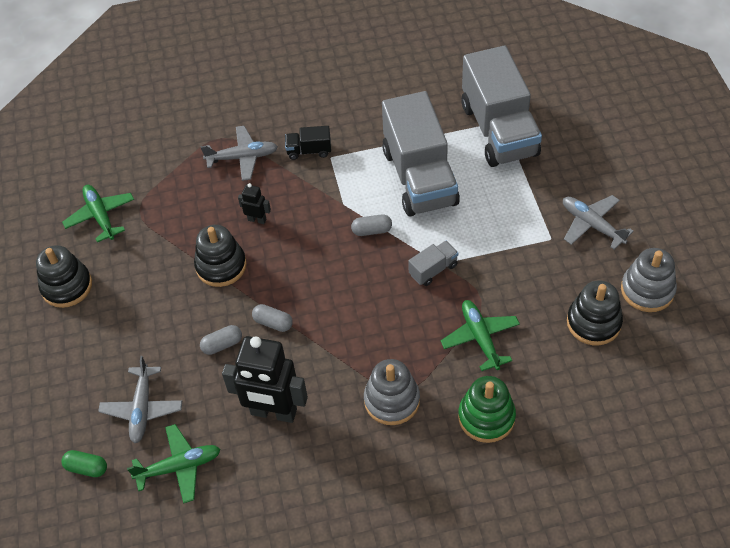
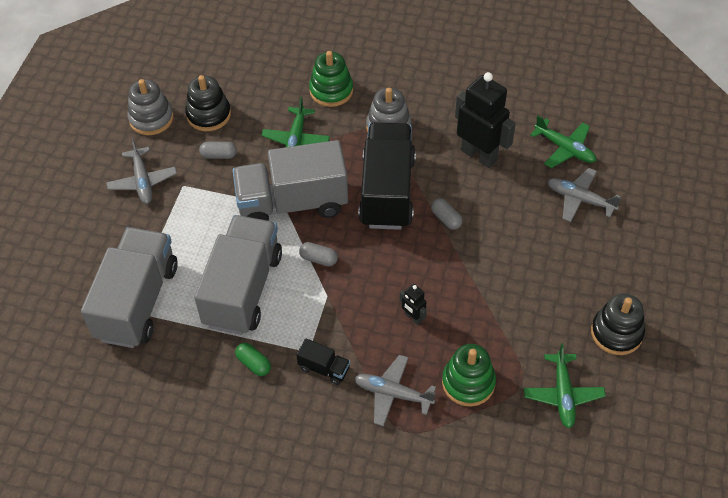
camera: 155 degrees left, 0 degrees up
(87, 468) = (636, 176): green capsule -> green capsule (254, 363)
(142, 409) = (579, 199): grey plane -> grey plane turned 90 degrees counterclockwise
(179, 467) = (565, 149): green plane -> green plane turned 150 degrees counterclockwise
(184, 191) = (468, 383): none -> green stacking toy
(221, 266) = (467, 287): black stacking toy -> none
(222, 344) = (496, 220): grey capsule -> grey capsule (219, 155)
(348, 324) = (387, 191): none -> black truck
(433, 270) = (292, 203): grey truck -> grey truck, size x2.42

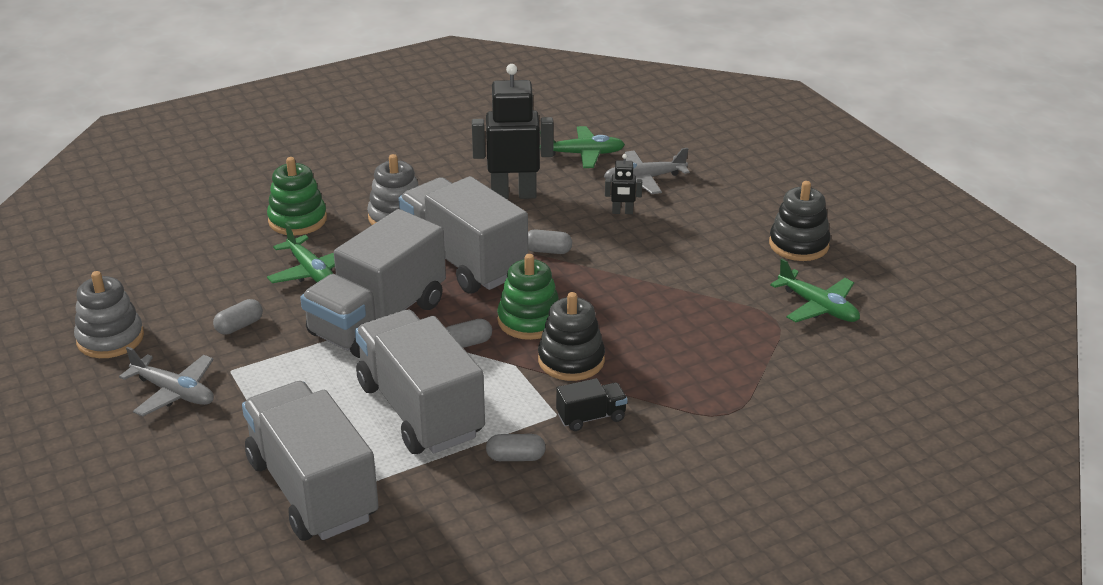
camera: 45 degrees left, 20 degrees down
(208, 115) = (180, 302): black stacking toy -> black stacking toy (571, 360)
(254, 363) = (515, 457): green capsule -> grey capsule
(387, 191) = (463, 261): black truck -> grey truck
(392, 394) = (680, 394): grey plane -> none
(413, 317) = (619, 332): black robot -> black robot (622, 212)
(468, 383) = (733, 346): green stacking toy -> green stacking toy (529, 320)

